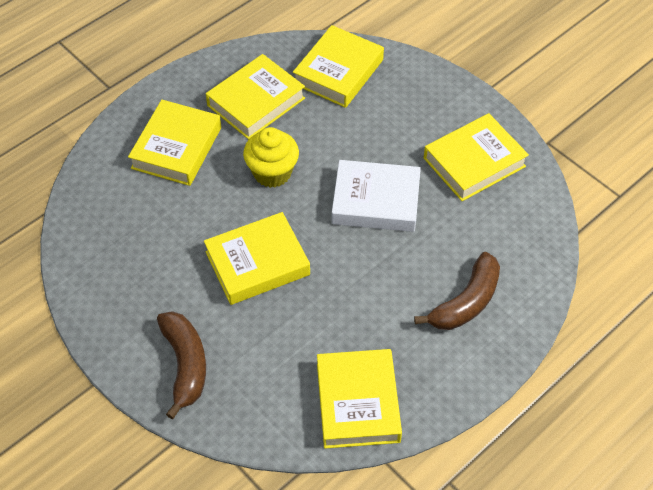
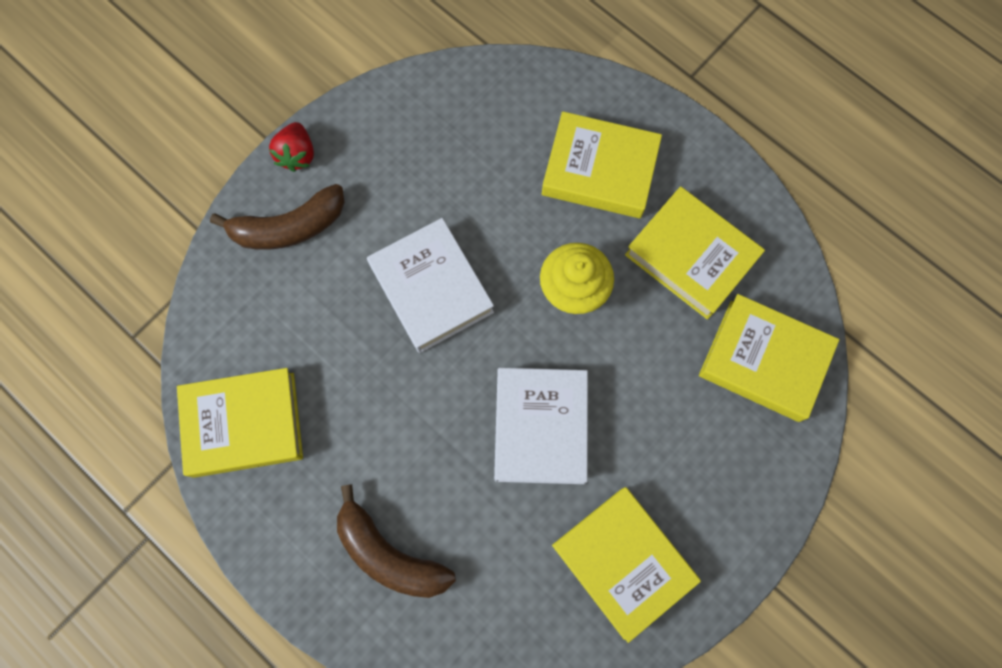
camera: 85 degrees right, 20 degrees up
(117, 357) = (297, 155): none -> red strawberry
(257, 263) = (431, 289): yellow book -> white book

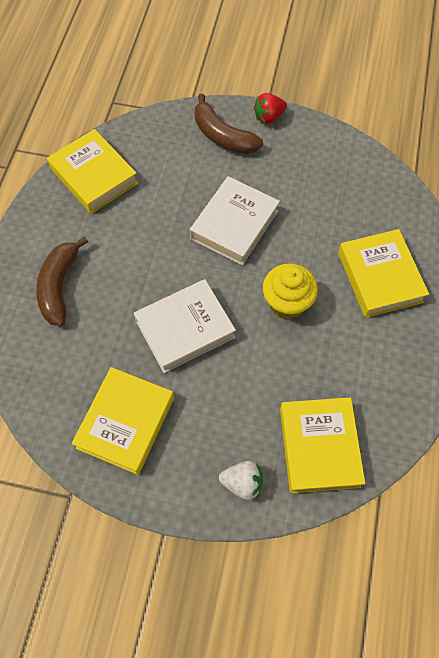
camera: 60 degrees right, 10 degrees down
(691, 256) = (361, 362): yellow book -> none
(762, 466) = (242, 483): none -> white strawberry

